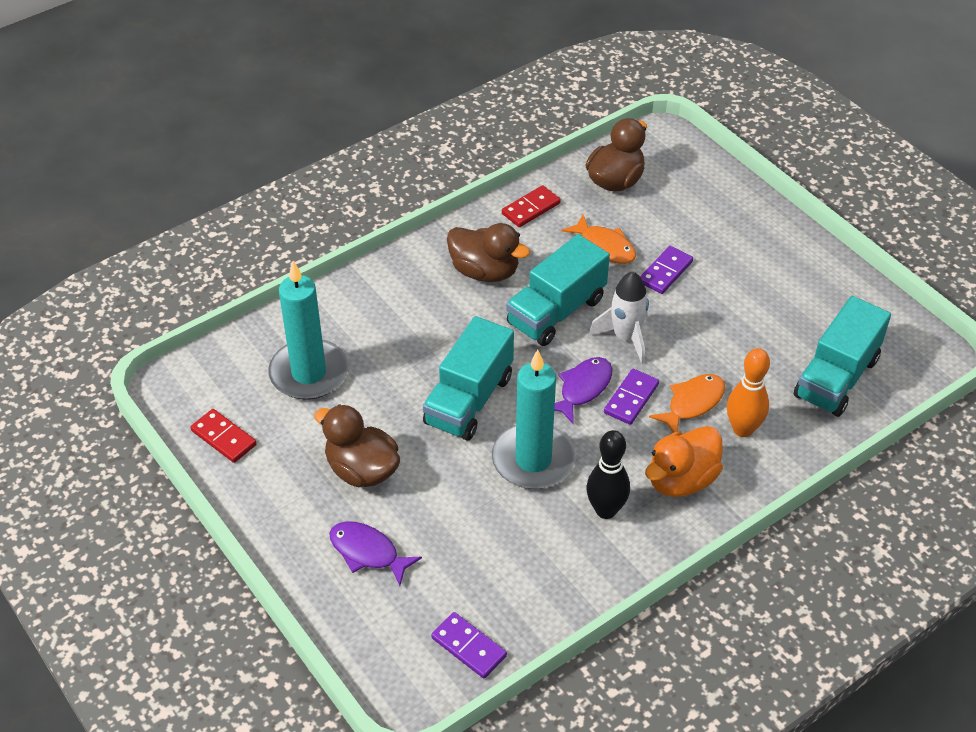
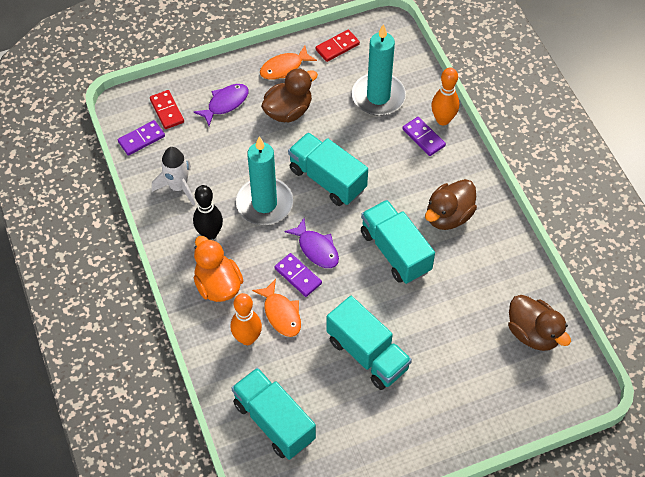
camera: 105 degrees right, 10 degrees up
(332, 300) = (443, 120): none -> orange bowling pin
(531, 208) = (512, 263): red domino -> red domino (167, 111)
(604, 246) = (456, 303): orange fish -> orange fish (284, 68)
(625, 337) = (357, 289): white rocket -> white rocket (178, 187)
(665, 272) = (417, 337): purple domino -> purple domino (423, 137)
(708, 311) = (367, 354): none -> turquoise truck

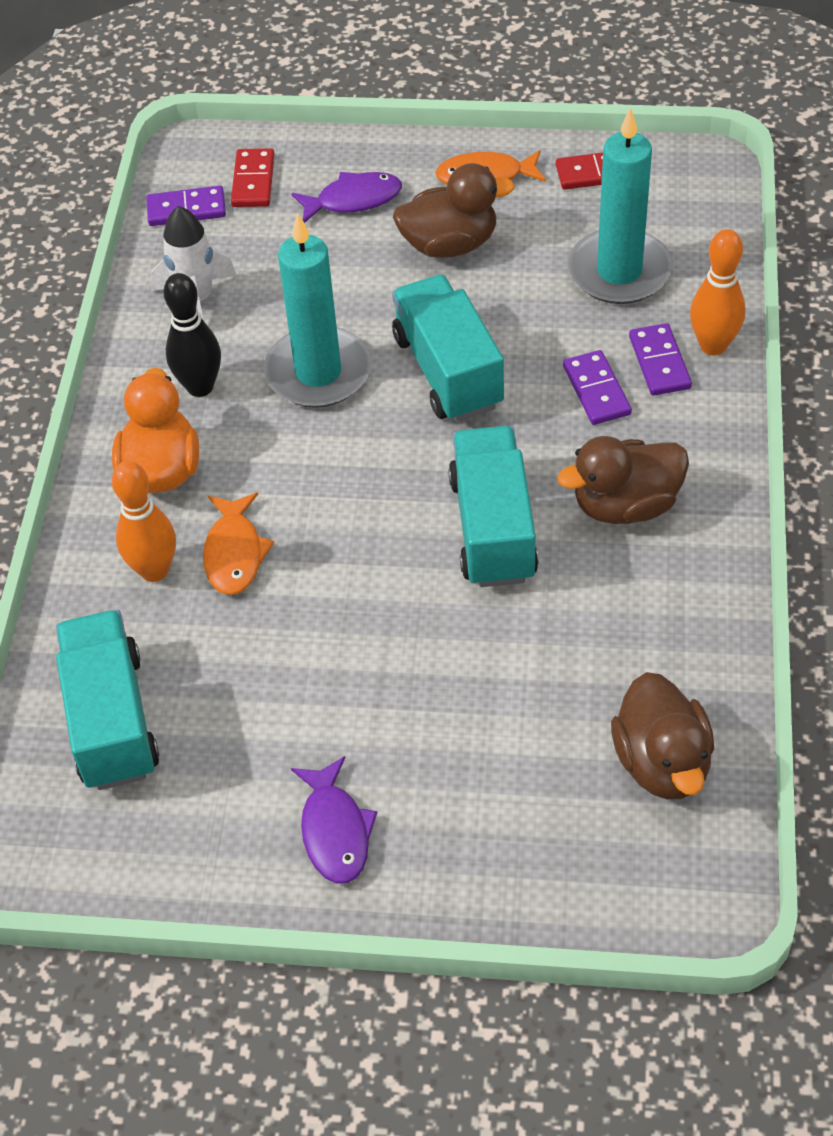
camera: 30 degrees right, 5 degrees down
(298, 276) = (301, 504): purple domino -> purple domino (596, 390)
(316, 249) = (359, 473): purple fish -> purple fish (335, 831)
(367, 354) = (338, 676): turquoise truck -> none

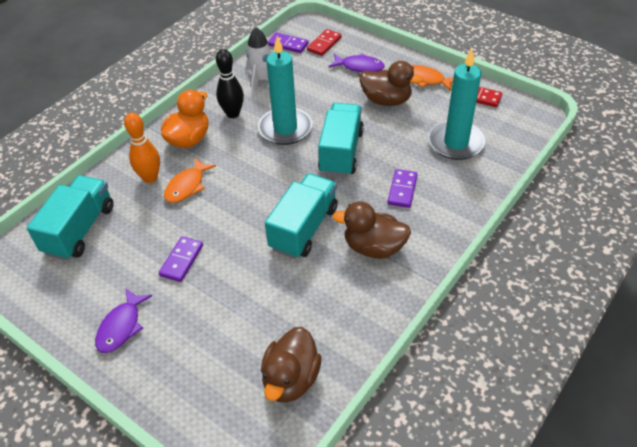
camera: 30 degrees right, 5 degrees down
(659, 362) = (443, 191): purple domino -> purple domino (182, 260)
(713, 345) = (476, 194): orange bowling pin -> none

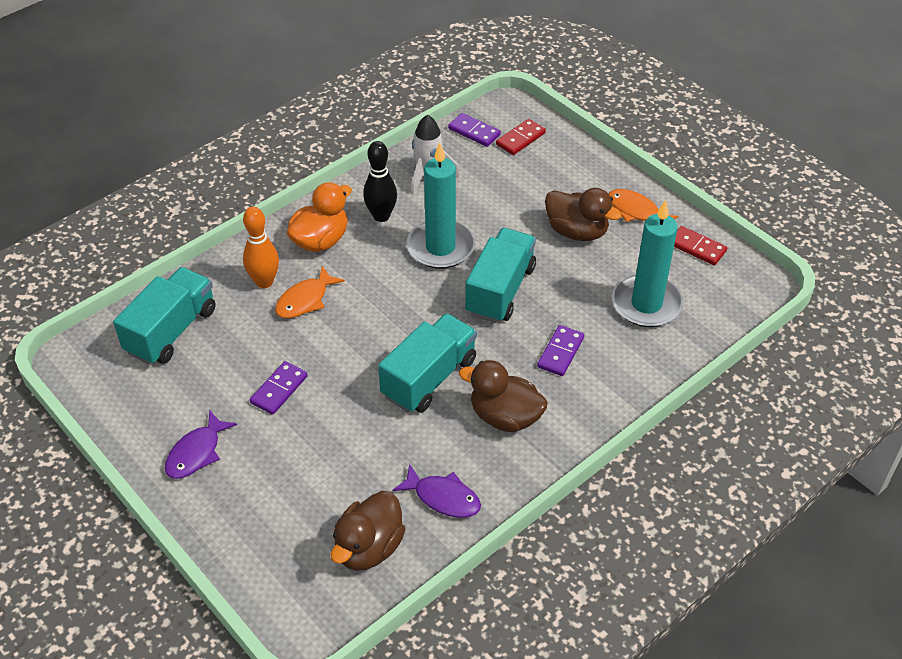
camera: 10 degrees right, 0 degrees up
(359, 67) = (556, 179): purple fish -> purple fish (443, 497)

